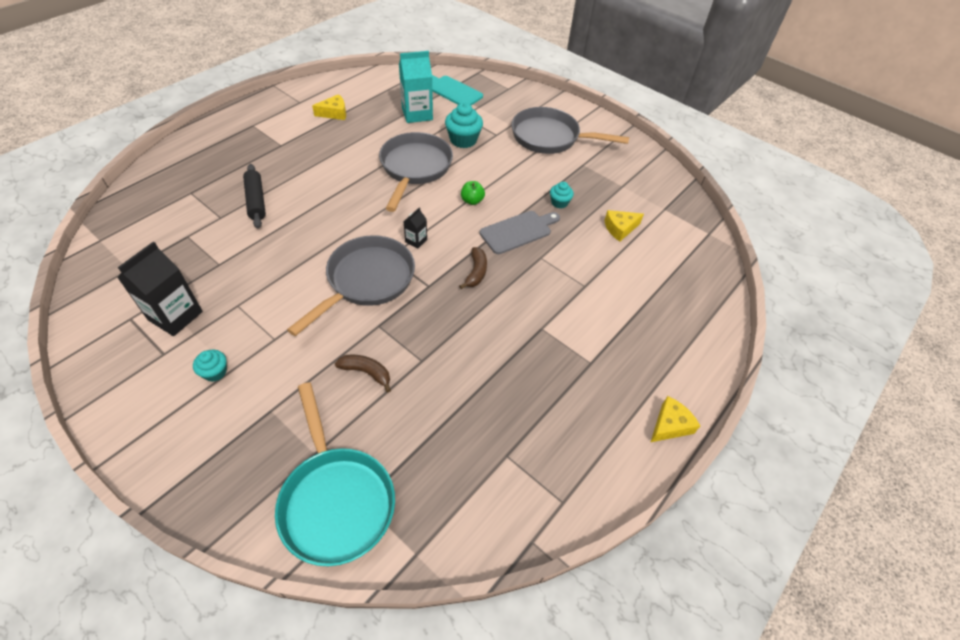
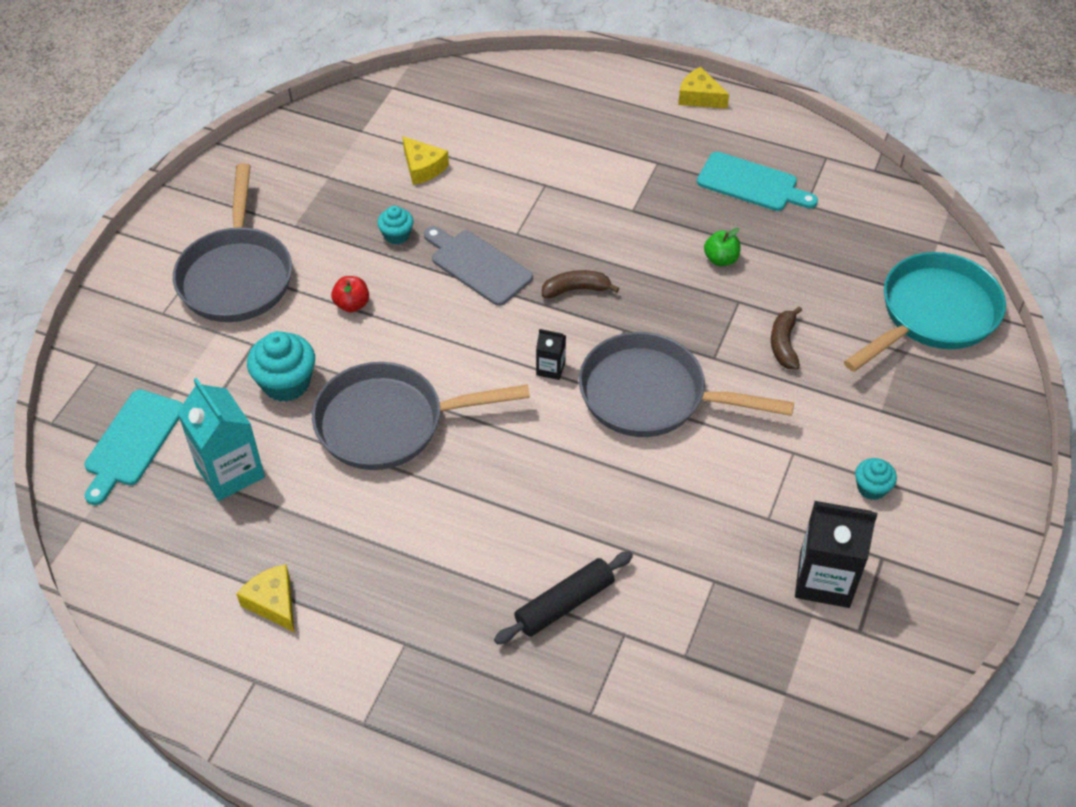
camera: 105 degrees left, 0 degrees up
(472, 201) = (437, 330): green apple -> green apple (721, 259)
(509, 173) = (352, 304): none -> red apple
(546, 422) = (751, 183): none -> turquoise cutting board

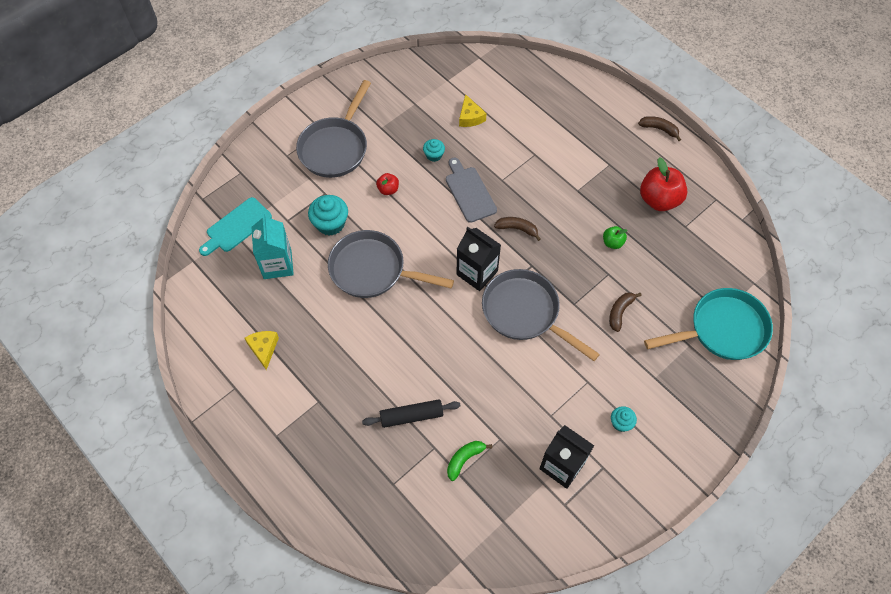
camera: 25 degrees right, 10 degrees up
(550, 368) = (477, 273): black carton -> black carton, size x2.04
(679, 631) = (464, 459): none -> green banana
(699, 97) = (659, 129): yellow cheese -> brown banana
(751, 183) = (659, 200): turquoise cutting board -> red apple

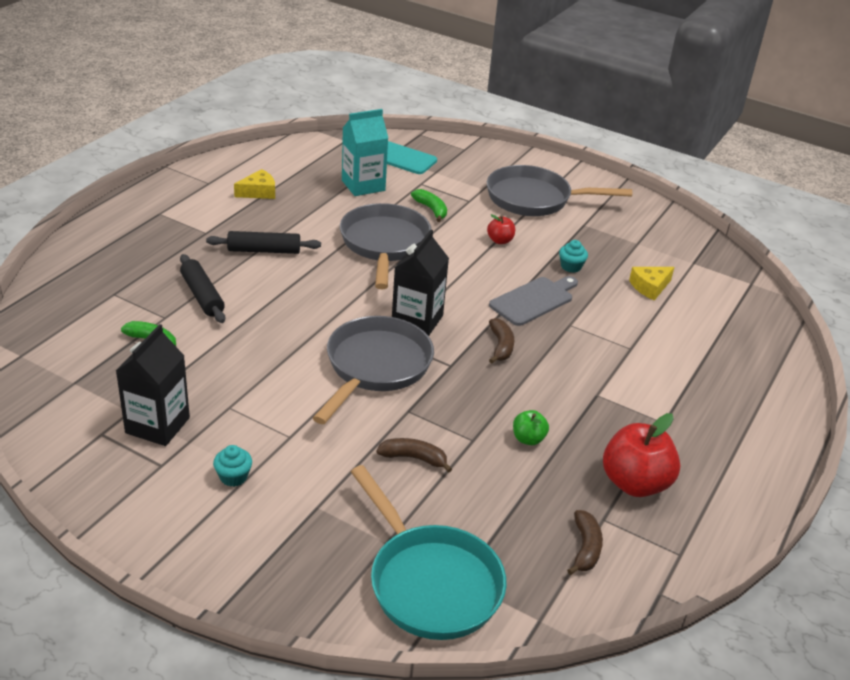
camera: 70 degrees right, 25 degrees down
(330, 223) = (431, 209): turquoise cupcake -> green banana
(358, 360) = (264, 250): none -> black rolling pin
(659, 129) = (769, 471): brown banana -> brown banana (585, 548)

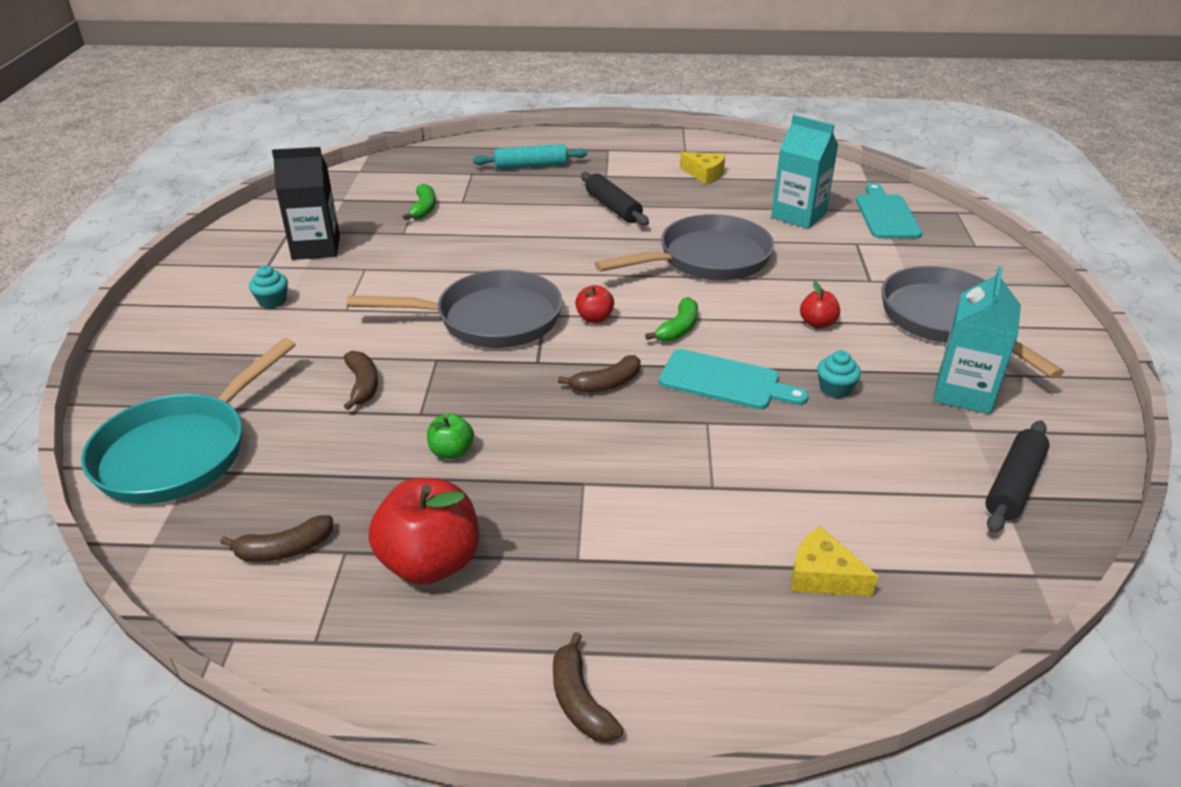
camera: 65 degrees right, 0 degrees up
(140, 260) = (530, 166): none -> turquoise rolling pin
(202, 296) = (510, 205): black rolling pin -> black rolling pin (1013, 485)
(417, 320) = (594, 318): black carton -> red apple
(431, 209) = (814, 264): green banana -> green banana (678, 328)
(534, 300) = (725, 381): grey cutting board -> turquoise cutting board
(604, 229) = (964, 392): none -> turquoise carton
(650, 287) = (878, 468): yellow cheese -> yellow cheese (822, 576)
(770, 461) = (580, 701): none -> brown banana

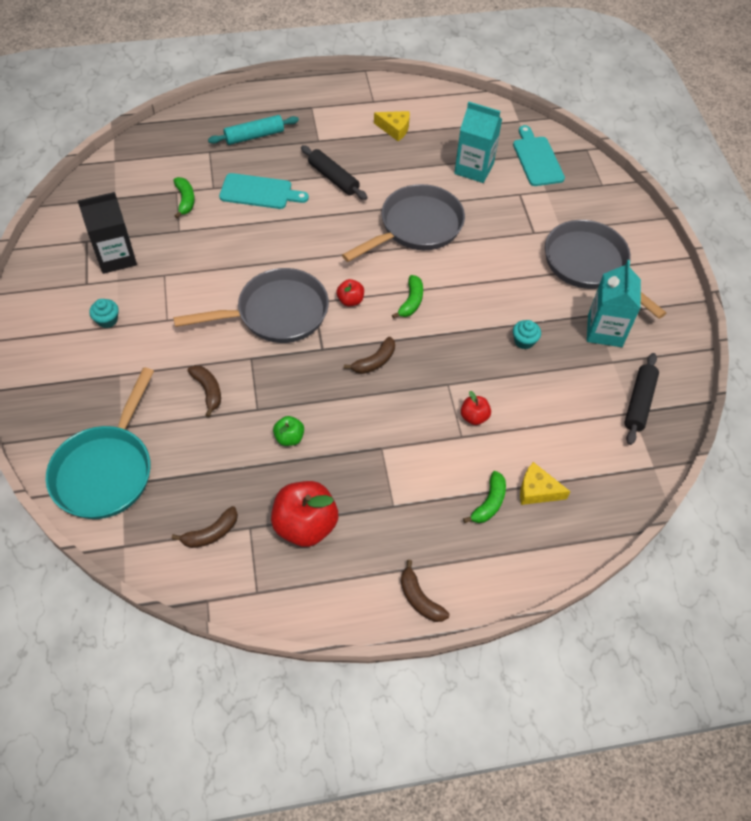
camera: 15 degrees left, 20 degrees up
(725, 381) = (452, 346): turquoise cutting board -> turquoise cutting board (259, 192)
(737, 580) = (489, 503): none -> green banana
(817, 323) = (504, 281): red apple -> red apple (474, 417)

